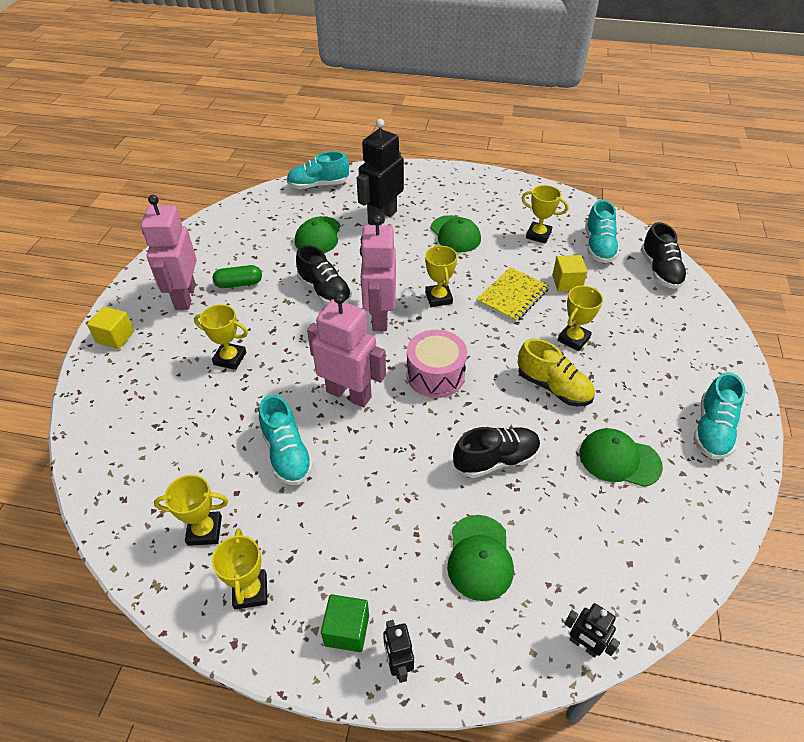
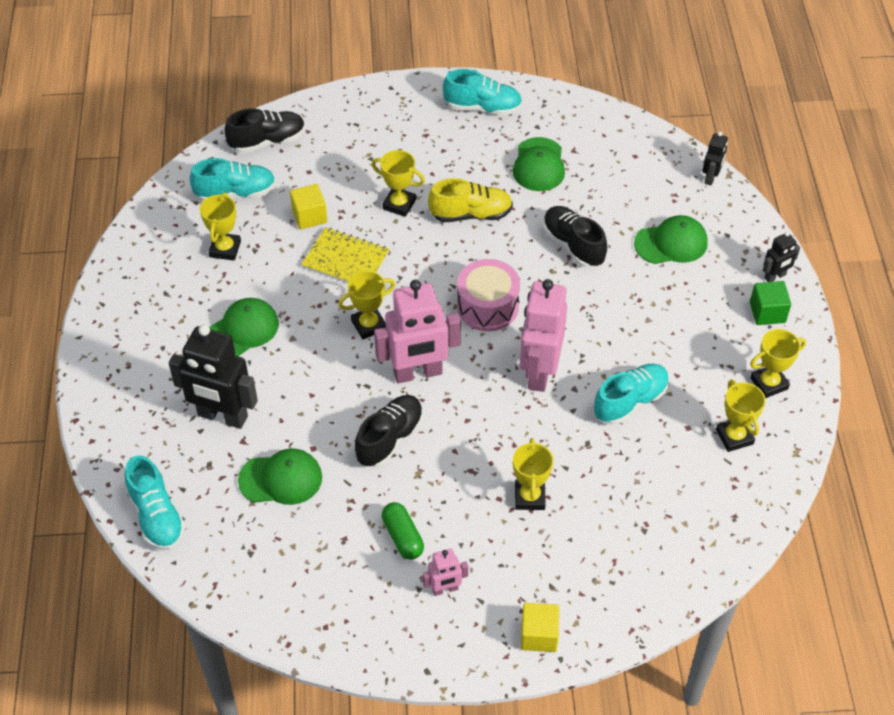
camera: 105 degrees left, 5 degrees up
(185, 297) = (445, 589): pink robot -> pink robot, size x0.49
(553, 387) = (471, 214): yellow shoe -> yellow shoe turned 60 degrees clockwise

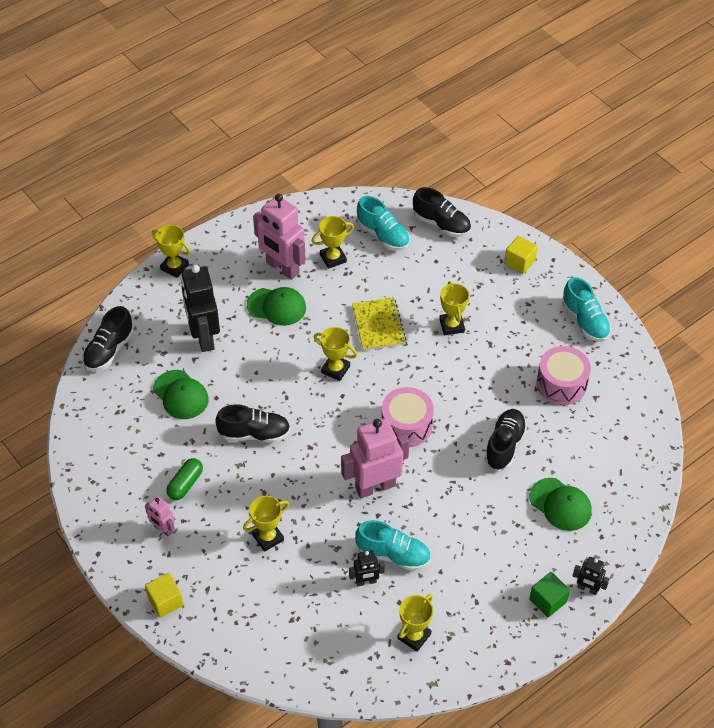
camera: 55 degrees right, 0 degrees up
(157, 516) = (109, 350): turquoise shoe -> black shoe
(309, 216) = (398, 284): yellow cube -> yellow cube (519, 262)
(418, 373) = (318, 418): pink robot -> pink robot (282, 268)
(471, 214) = (479, 370): yellow shoe -> none
(539, 165) = (561, 384): green cap -> pink drum
(711, 177) = (649, 497): black robot -> black robot (366, 582)
(769, 383) = (480, 635): yellow trophy -> yellow trophy (174, 267)

